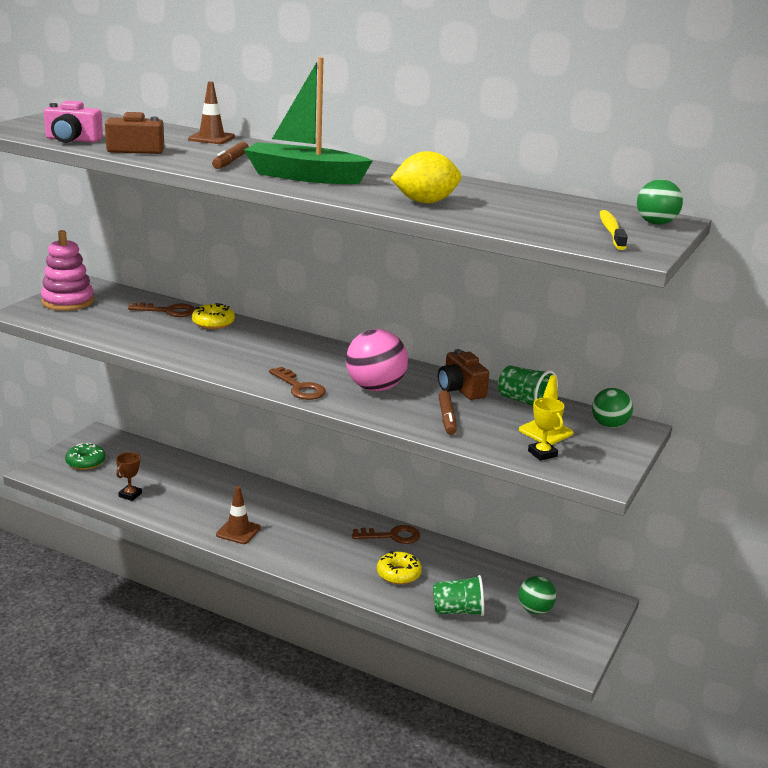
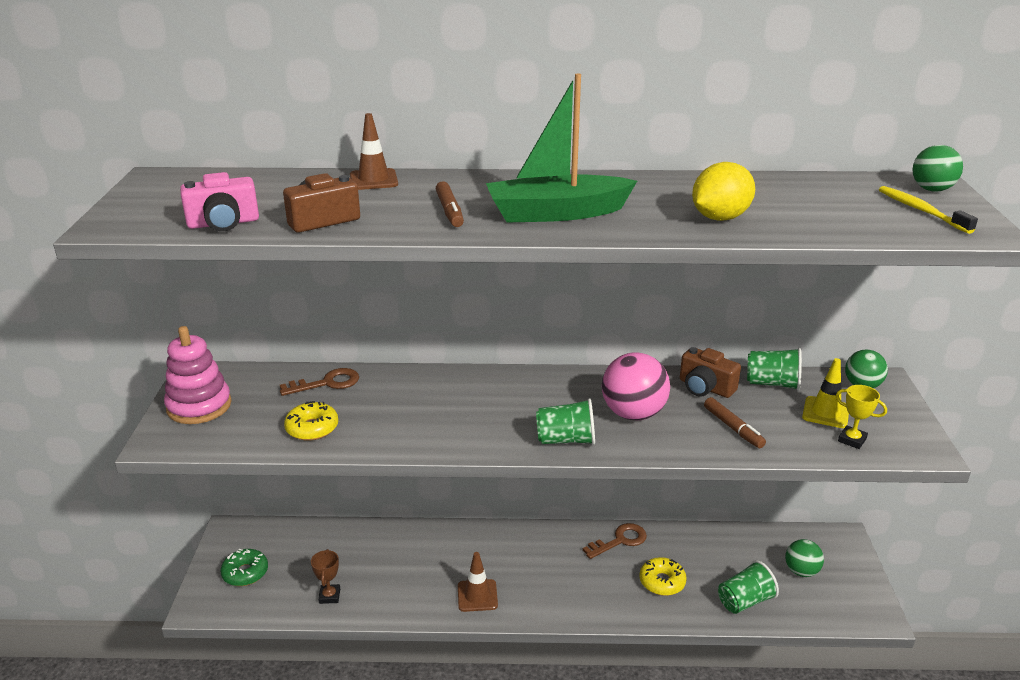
camera: 25 degrees left, 5 degrees up
(213, 323) = (391, 384): yellow donut -> yellow donut (312, 428)
(299, 387) = (566, 440): brown key -> green cup

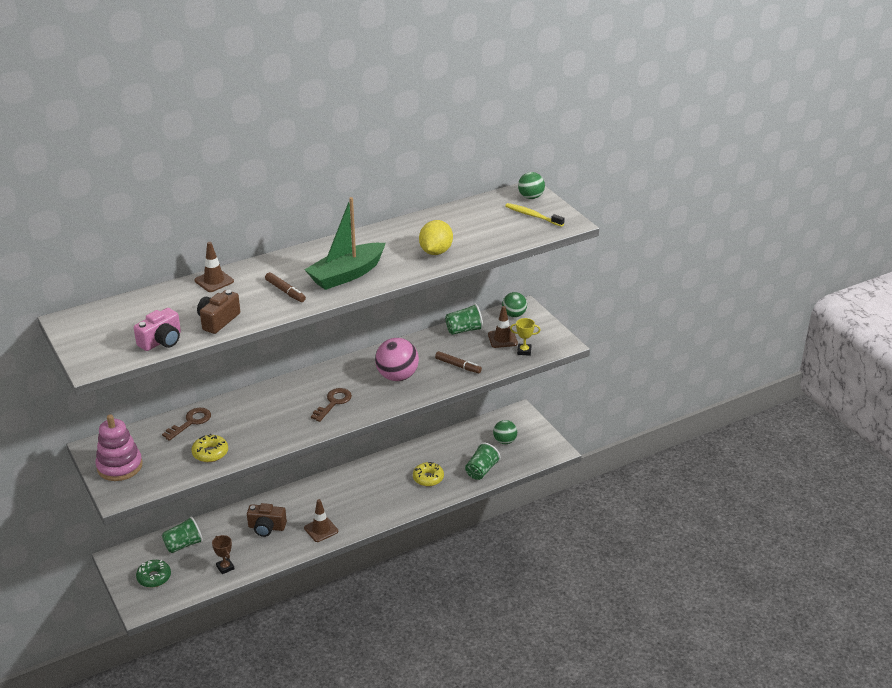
camera: 30 degrees left, 5 degrees up
(566, 440) = (370, 406): green cup -> green cup (184, 545)
(620, 541) = (388, 464): brown key -> brown key (333, 403)
(705, 388) = (428, 345): brown camera -> brown camera (266, 527)
(825, 412) = (502, 339): yellow traffic cone -> brown traffic cone

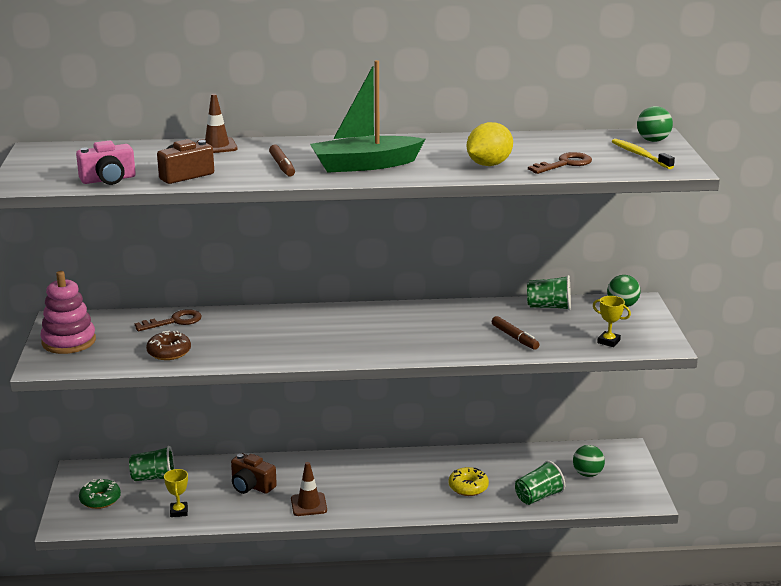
camera: 25 degrees right, 10 degrees down
(210, 453) = (169, 352): yellow donut -> brown donut
(225, 567) = (179, 511): brown trophy -> yellow trophy
(333, 403) = (341, 339): brown key -> brown key (565, 164)
(397, 376) = (434, 332): pink ball -> none
(502, 339) = (590, 324): brown traffic cone -> none

